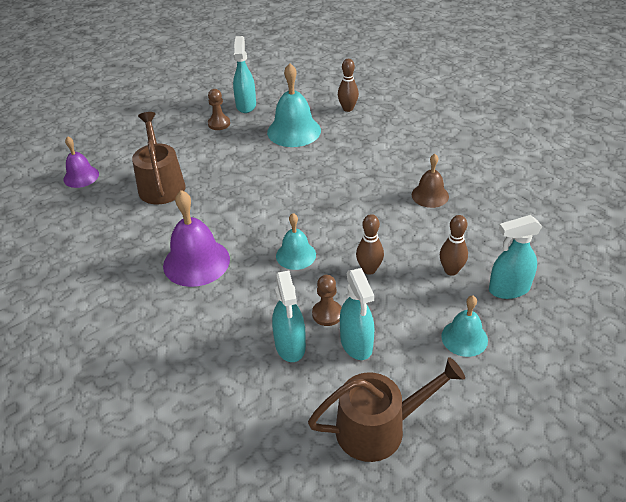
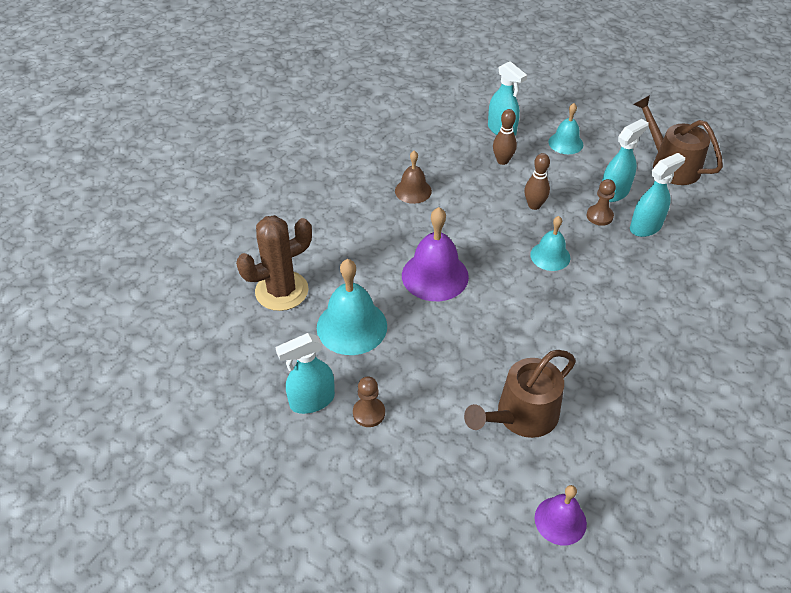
camera: 115 degrees left, 5 degrees up
(196, 262) = (610, 324): purple bell -> purple bell (435, 276)
(348, 108) = (281, 291): brown bowling pin -> brown cactus

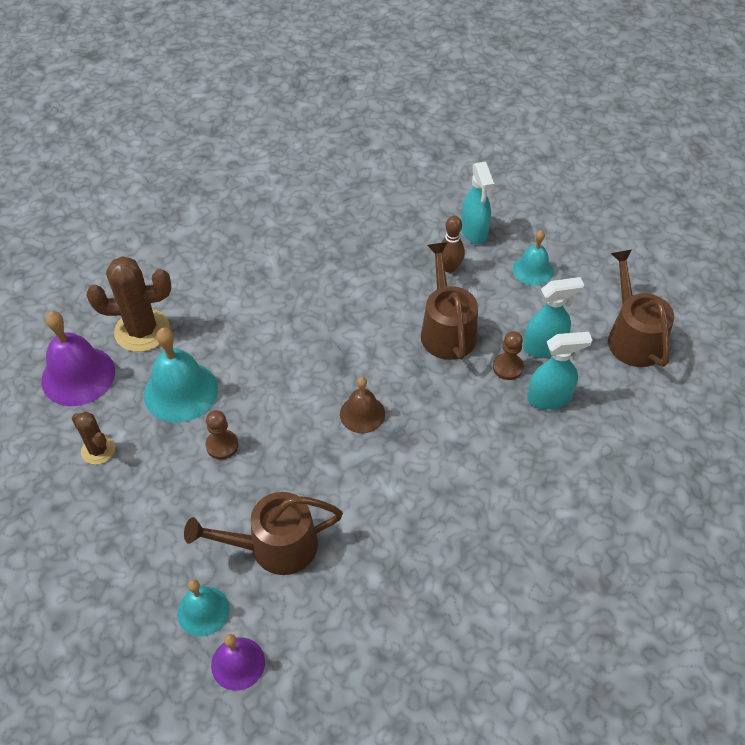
camera: 25 degrees right, 5 degrees up
(311, 401) = (98, 450): turquoise spray bottle -> brown cactus
(369, 413) = (139, 483): brown pawn -> brown pawn (222, 445)
(413, 191) = (334, 269): brown bell -> brown bell (362, 414)
(435, 276) = (293, 369): purple bell -> purple bell (78, 376)
(534, 205) = (446, 330): brown bowling pin -> brown watering can
(550, 256) = (422, 392): turquoise bell -> turquoise bell (203, 611)

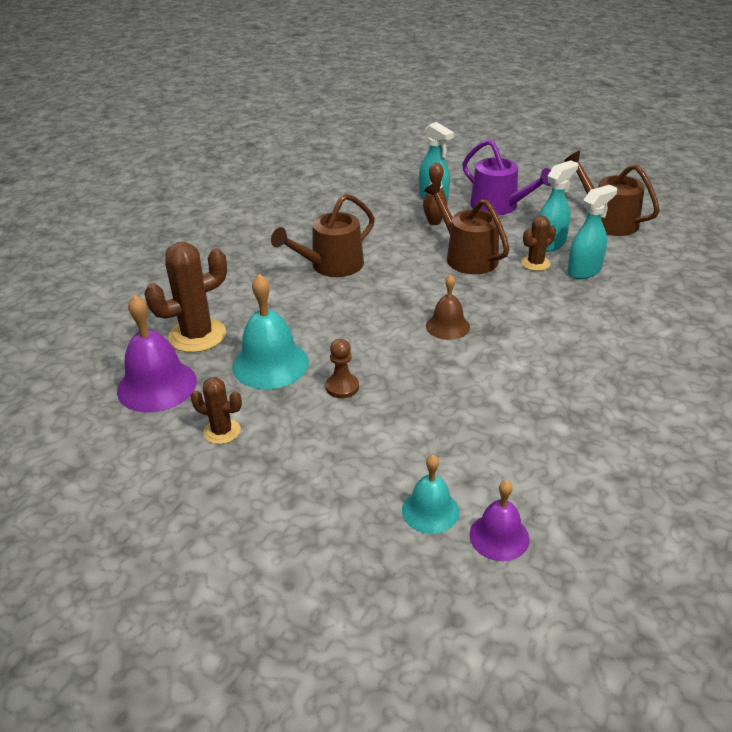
camera: 25 degrees left, 15 degrees down
(275, 546) = (454, 438): brown watering can -> brown watering can (331, 265)
(508, 367) = (535, 263): brown pawn -> brown cactus
(533, 270) = (499, 206): turquoise bell -> purple watering can

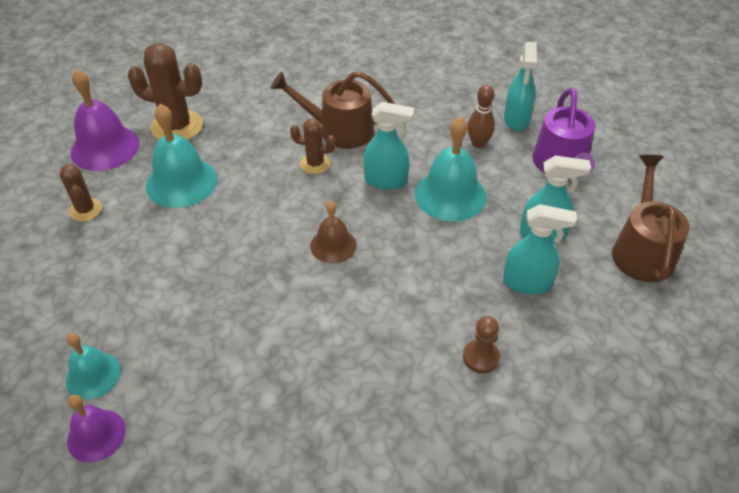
camera: 45 degrees right, 10 degrees up
(342, 387) = (191, 236): brown pawn -> brown pawn (481, 357)
(415, 273) = (386, 181): none -> turquoise spray bottle
(467, 257) = (450, 195): brown watering can -> turquoise bell
(535, 263) = (496, 243): brown cactus -> brown cactus (315, 164)

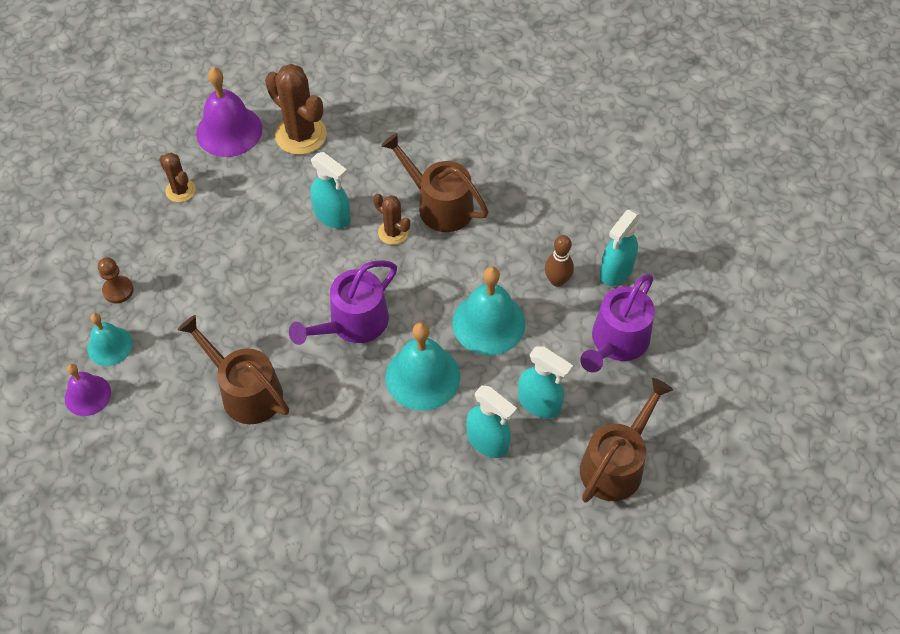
camera: 30 degrees right, 10 degrees up
(85, 210) = (180, 190): brown cactus -> brown cactus turned 45 degrees counterclockwise
(181, 182) = (270, 198): turquoise bell -> turquoise bell (422, 376)
(271, 348) = (246, 391): none -> brown watering can
(333, 245) = (353, 323): brown bell -> purple watering can
(386, 181) = (442, 280): turquoise spray bottle -> turquoise spray bottle (332, 216)
(481, 357) = (398, 484): brown pawn -> brown pawn (118, 290)

